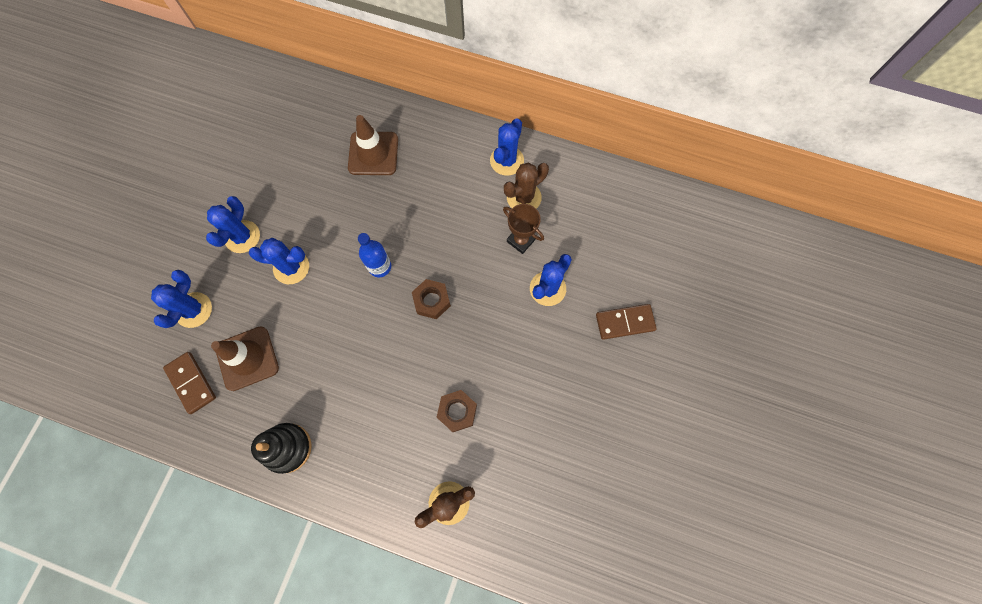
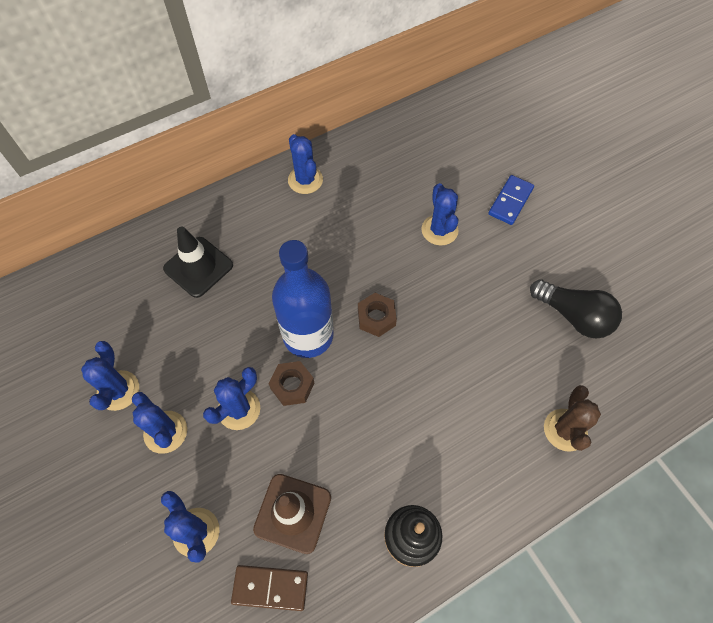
camera: 50 degrees left, 10 degrees down
(248, 185) = (118, 390): none -> blue cactus
(373, 153) = (198, 267): brown traffic cone -> black traffic cone
(380, 266) = (308, 335): blue bottle -> blue bottle, size x1.94
(457, 411) = (490, 367): brown nut -> brown nut (292, 386)
(521, 240) = (382, 219): brown trophy -> none
(524, 197) = (348, 191): brown cactus -> none
(556, 445) = (573, 316): none -> black light bulb
(625, 322) = (510, 201): brown domino -> blue domino

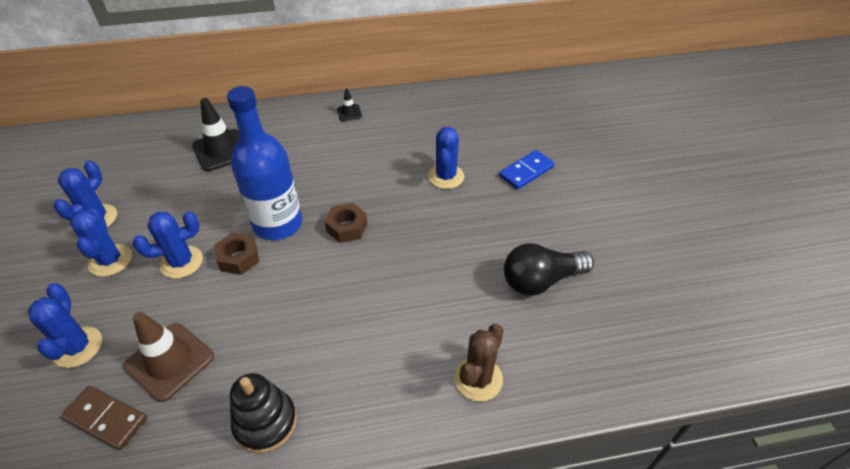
camera: 20 degrees right, 15 degrees down
(305, 180) = (349, 113): blue cactus -> black traffic cone
(573, 316) = (541, 280): black light bulb -> black light bulb turned 105 degrees clockwise

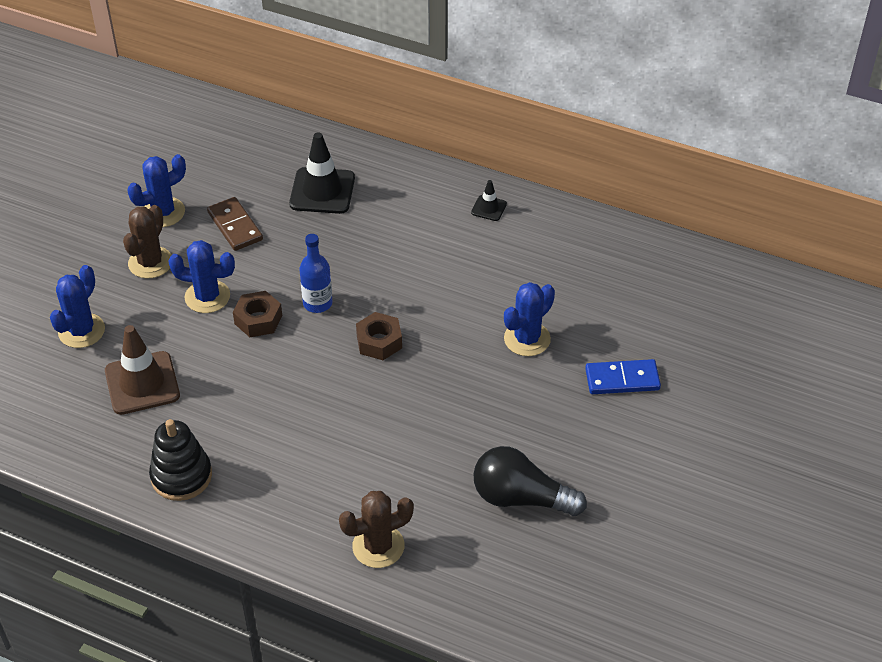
camera: 35 degrees right, 0 degrees up
(106, 418) = (70, 403): brown domino -> brown domino (235, 226)
(110, 260) = (150, 263): blue cactus -> brown cactus
(278, 224) = (317, 303): blue bottle -> blue bottle, size x0.52

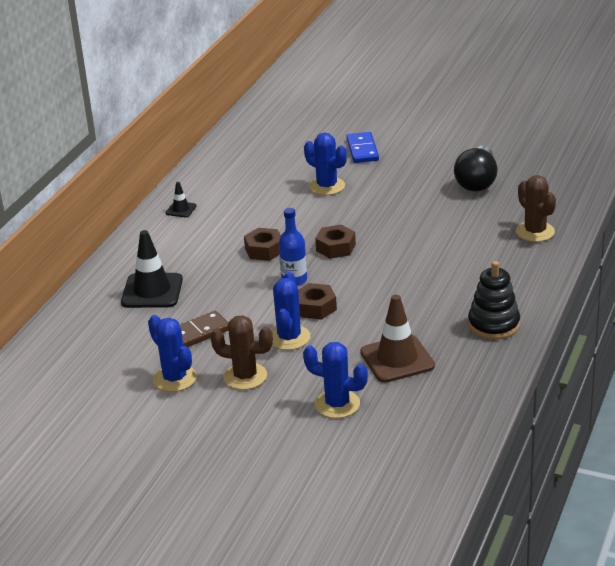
camera: 90 degrees left, 15 degrees down
(386, 279) = (264, 250): none -> brown nut

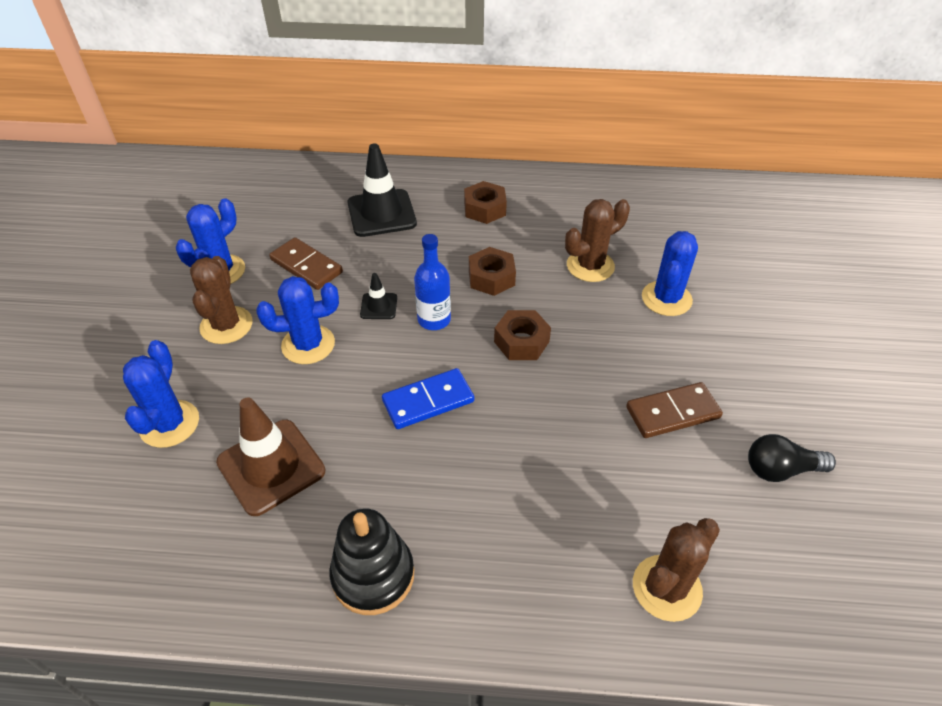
camera: 70 degrees right, 15 degrees up
(181, 209) = (550, 192): black traffic cone -> black traffic cone (378, 306)
(277, 208) = (590, 266): none -> brown cactus
(315, 307) = (378, 354): brown nut -> brown nut (485, 209)
(362, 150) = (783, 312): blue domino -> blue domino (428, 401)
(422, 205) = (672, 412): none -> brown domino
(477, 181) = (780, 469): black light bulb -> black light bulb, size x0.65

